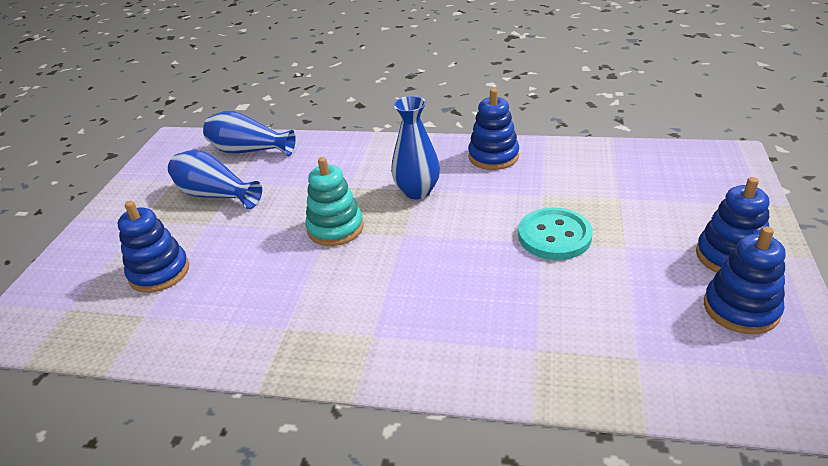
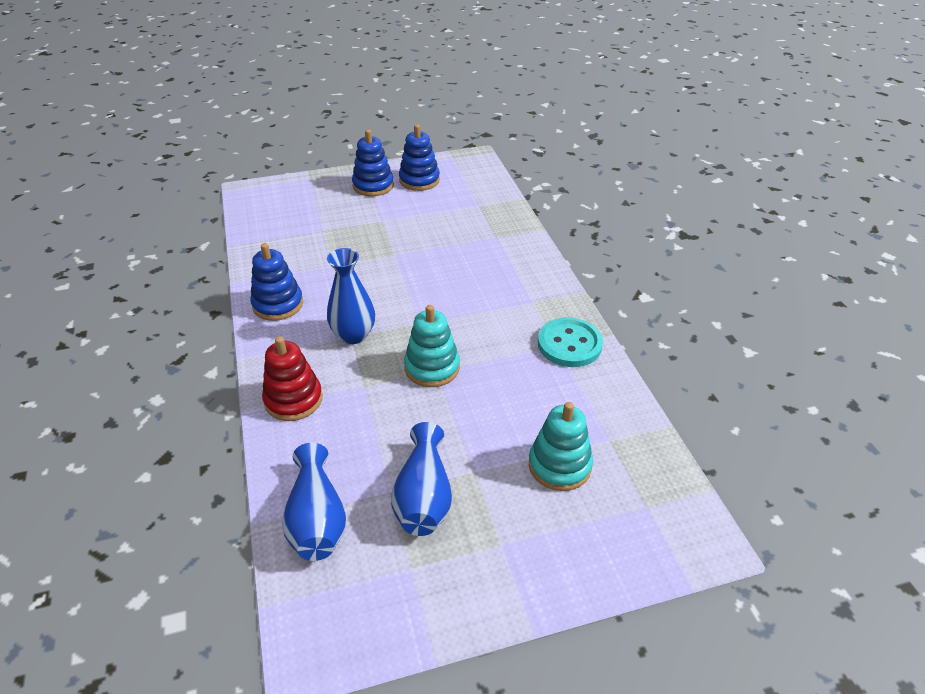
camera: 120 degrees left, 5 degrees up
(159, 272) = (559, 465): blue stacking toy -> turquoise stacking toy
(364, 153) = (293, 399): none -> red stacking toy
(554, 236) = (384, 250): turquoise button -> turquoise button (569, 344)

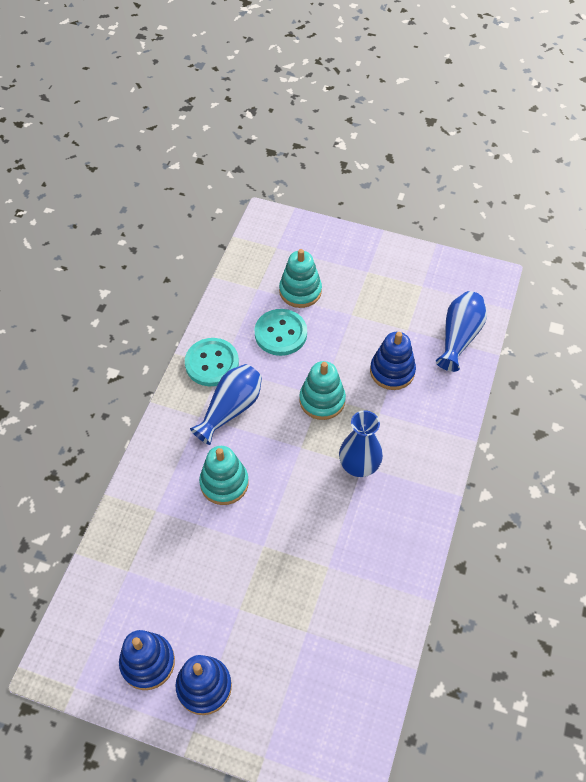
camera: 145 degrees left, 15 degrees up
(278, 304) = (402, 540): blue stacking toy -> blue stacking toy (392, 371)
(293, 399) = (435, 429): red stacking toy -> none
(423, 497) = (391, 316): blue vase -> blue vase (231, 409)
(462, 272) = (224, 483): none -> turquoise stacking toy
(533, 406) = (280, 333): none -> turquoise button

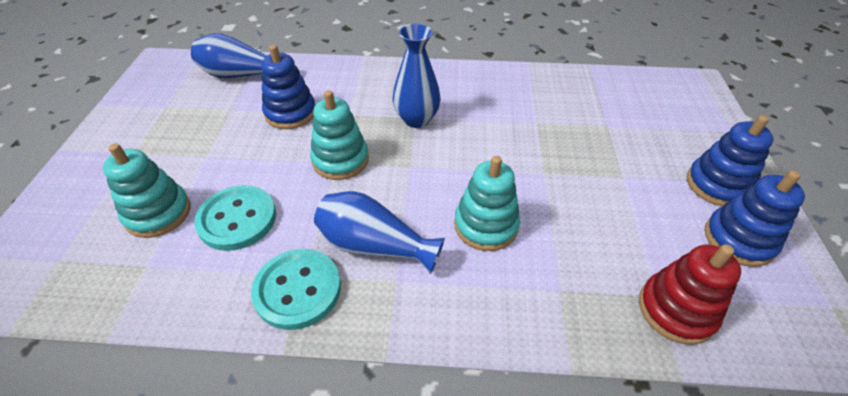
camera: 105 degrees left, 10 degrees down
(114, 577) = (676, 310): none -> red stacking toy

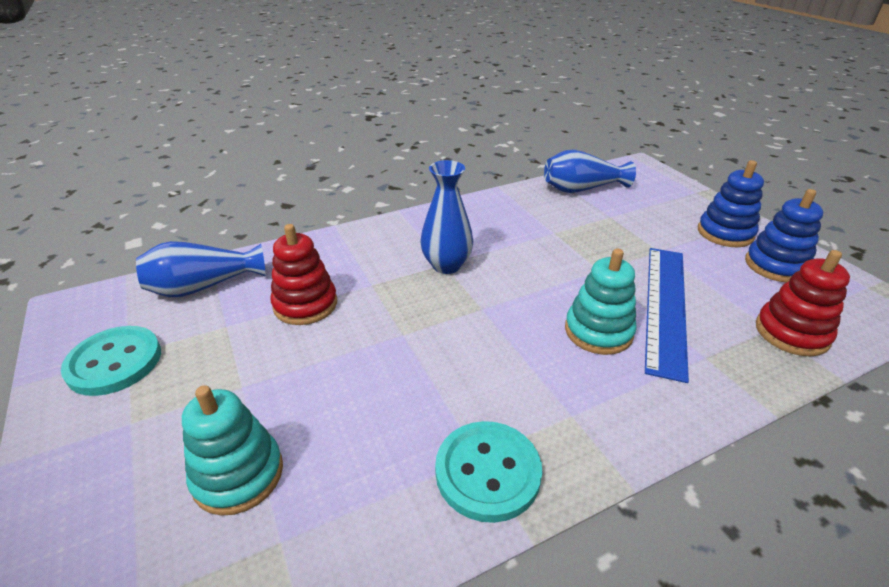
camera: 30 degrees left, 10 degrees down
(237, 219) = (349, 435): turquoise button -> turquoise button (114, 362)
(290, 113) = (305, 304): blue stacking toy -> red stacking toy
(340, 160) = (407, 329): turquoise stacking toy -> none
(374, 245) = (520, 393): blue vase -> blue vase (581, 189)
(571, 230) = (665, 306): none -> blue ruler

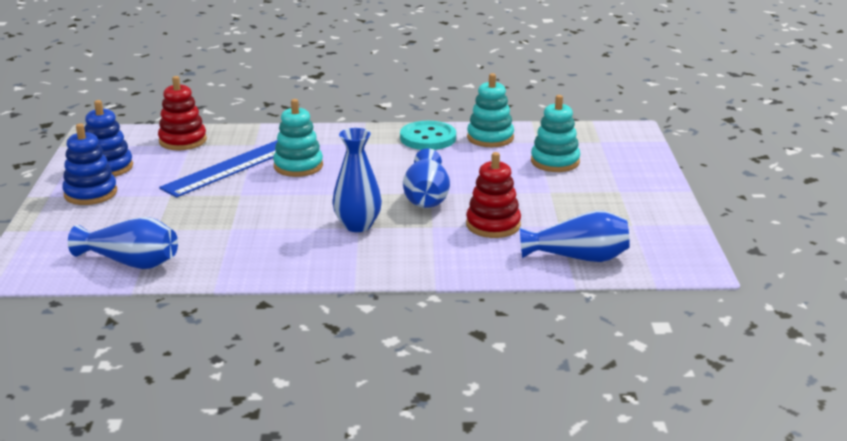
camera: 155 degrees left, 10 degrees down
(114, 362) = (640, 222): turquoise button -> none
(377, 519) = (490, 138): none -> turquoise stacking toy
(403, 326) = (426, 197): none -> blue vase

